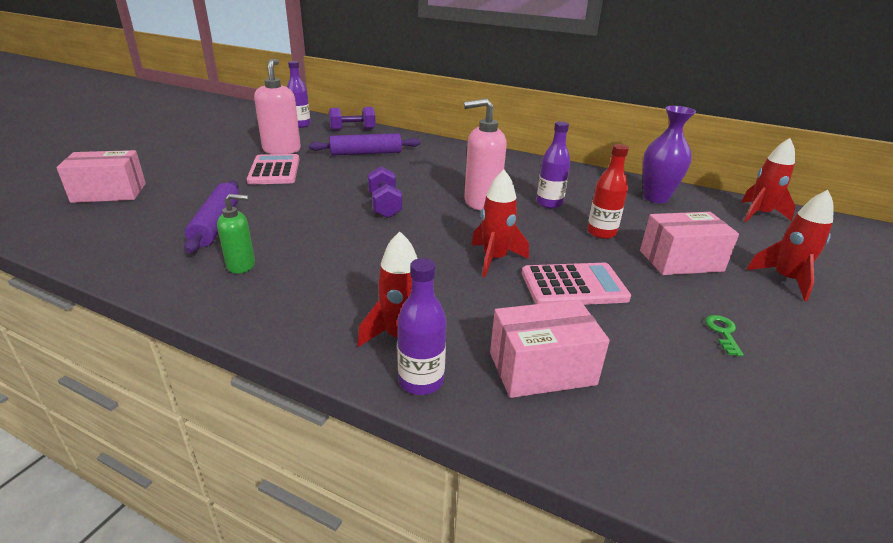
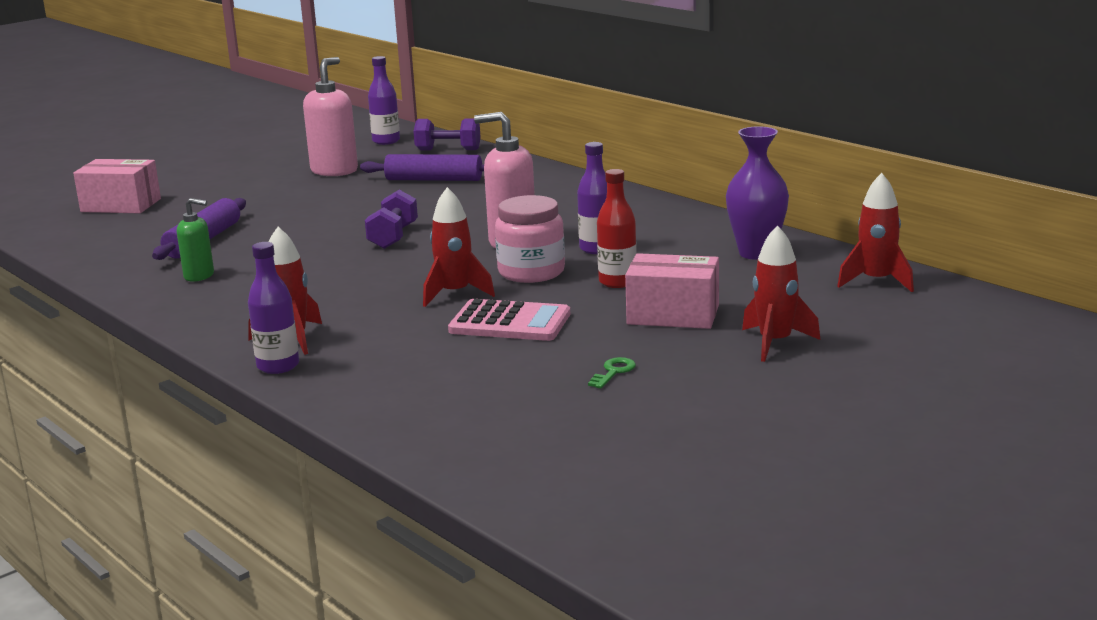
camera: 25 degrees right, 10 degrees down
(274, 170) = (305, 193): pink calculator -> none
(528, 230) = (531, 272): none -> pink jar
(542, 368) = (391, 372): pink box -> none

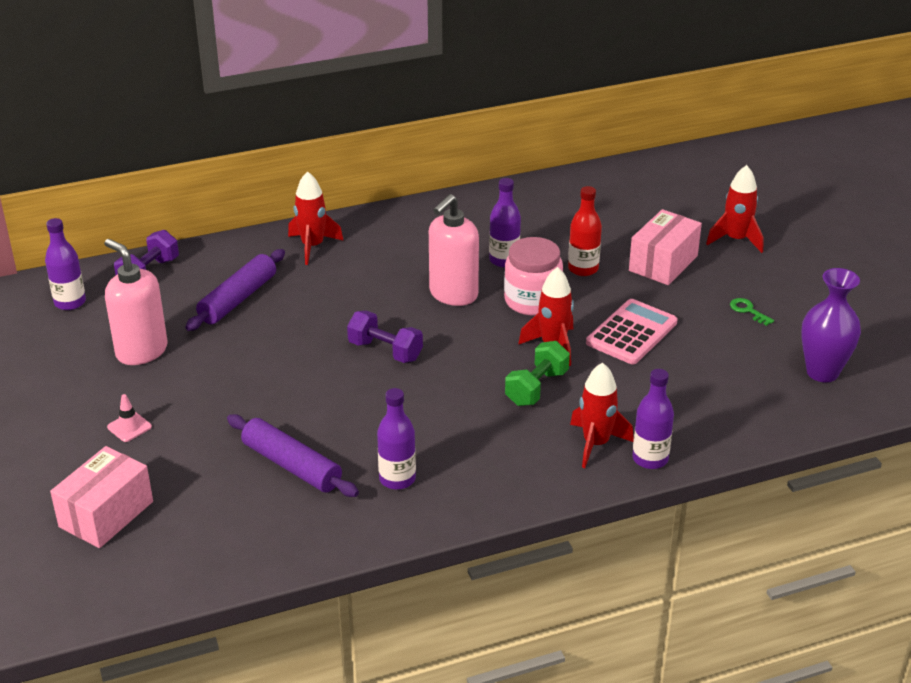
camera: 70 degrees left, 15 degrees up
(199, 276) = (397, 479): green soap dispenser -> purple bottle
(231, 189) = (129, 427): none -> pink traffic cone
(373, 300) = (536, 388): none -> green dumbbell
(756, 253) = (569, 200): purple vase -> purple vase (822, 372)
(876, 281) = (656, 175): red rocket -> red rocket (312, 246)

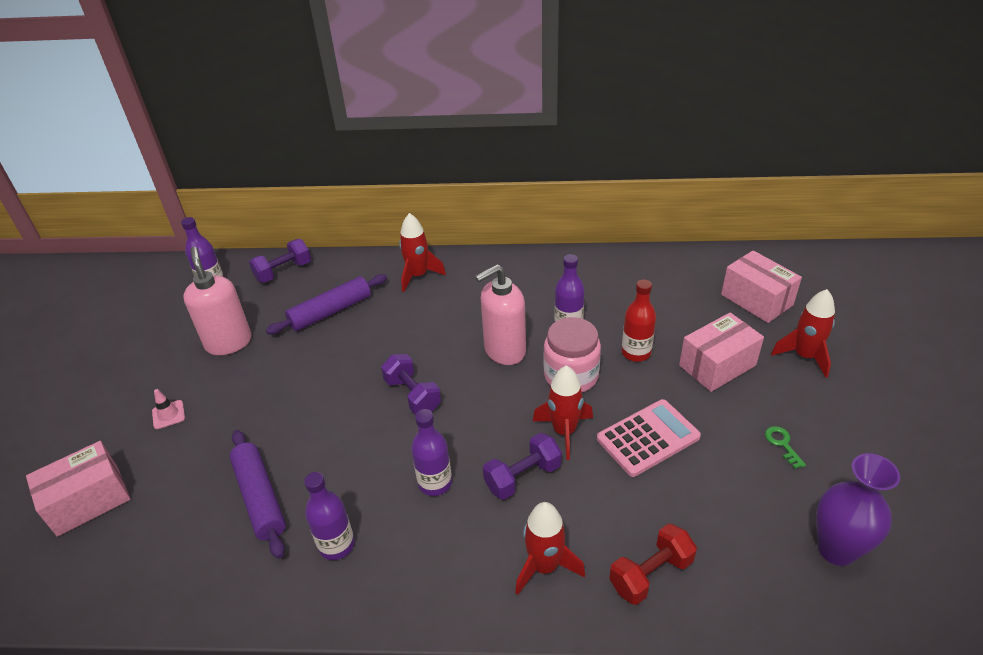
camera: 25 degrees right, 5 degrees up
(536, 388) = (523, 477): green dumbbell -> purple dumbbell
(650, 459) = (591, 606): purple bottle -> purple bottle (435, 483)
(672, 202) = (756, 300): none -> pink box
(686, 426) = (650, 574): none -> red dumbbell

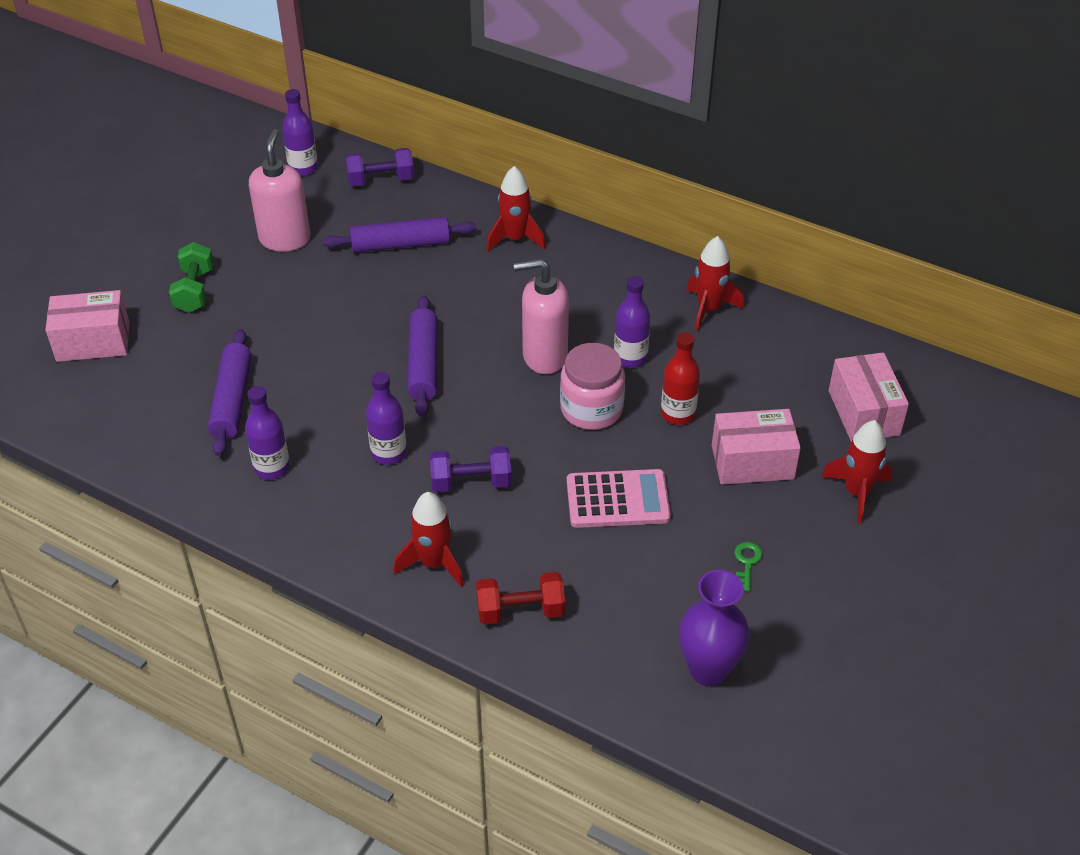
camera: 25 degrees right, 5 degrees up
(168, 414) = (194, 290): pink traffic cone -> green dumbbell
(413, 395) = (423, 364): purple dumbbell -> purple rolling pin
(564, 431) = (541, 459): red rocket -> red rocket (709, 309)

